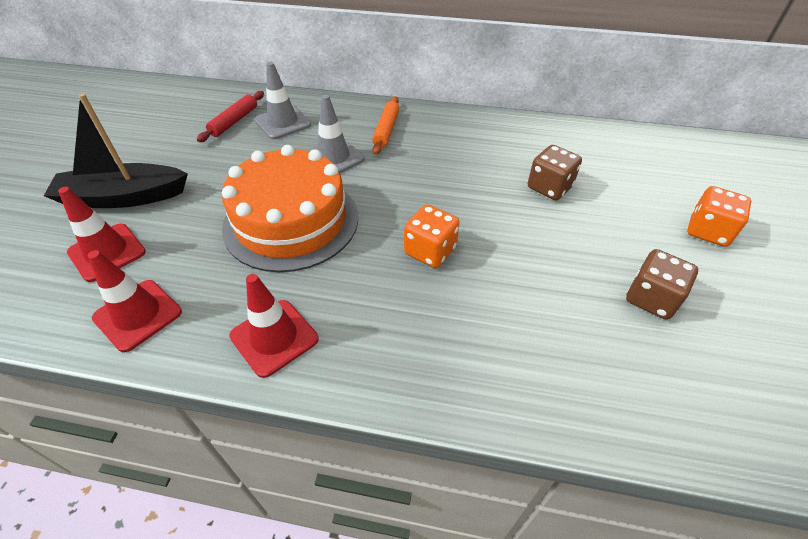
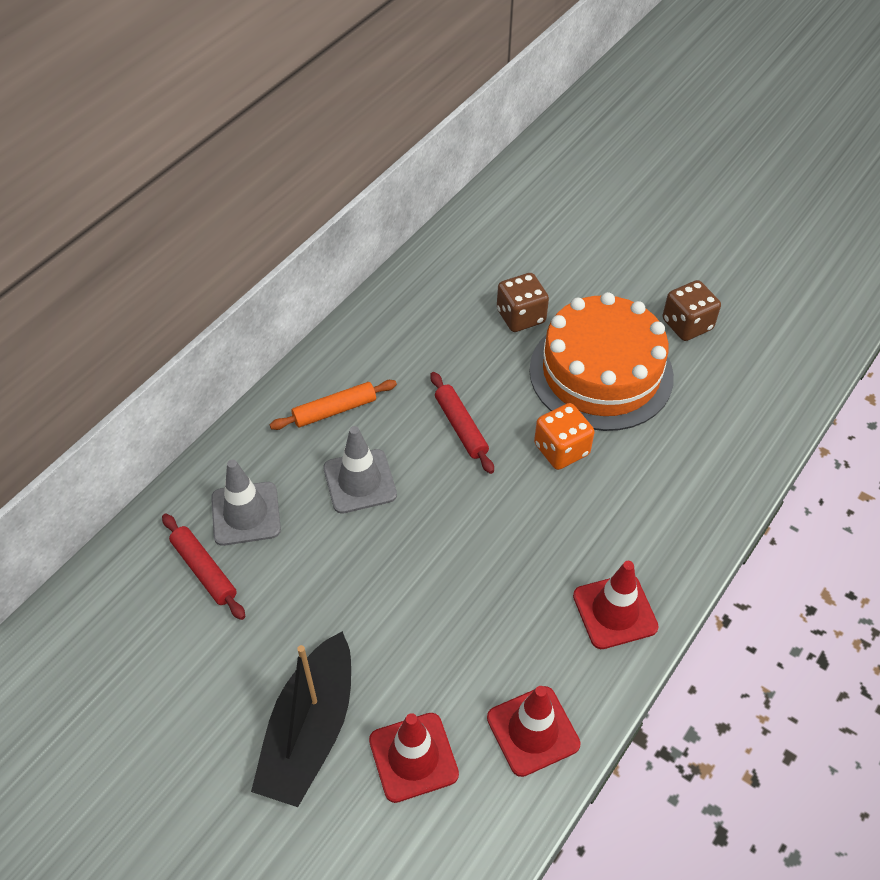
camera: 65 degrees left, 5 degrees up
(291, 221) = (455, 555): orange cake -> orange cake (601, 373)
(386, 130) = (334, 410): orange rolling pin -> orange rolling pin turned 60 degrees counterclockwise
(413, 189) = (461, 427): none -> red rolling pin
(708, 231) = (634, 244): orange dice -> none

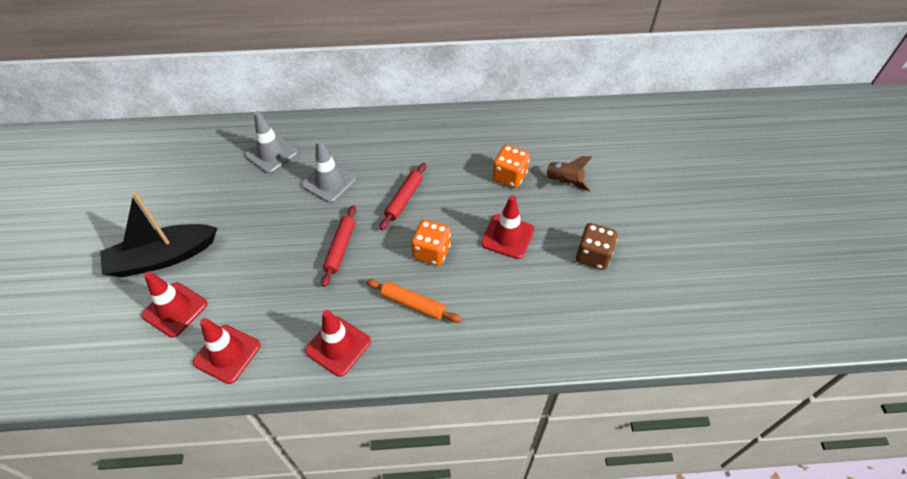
camera: 50 degrees right, 0 degrees up
(204, 570) = (226, 161): red rolling pin -> red rolling pin (340, 248)
(334, 410) = (365, 145): orange rolling pin -> orange rolling pin (413, 304)
(521, 316) = (509, 176): brown dice -> orange dice
(572, 280) = (563, 182): none -> brown rocket
(601, 373) = (507, 236): orange cake -> red traffic cone

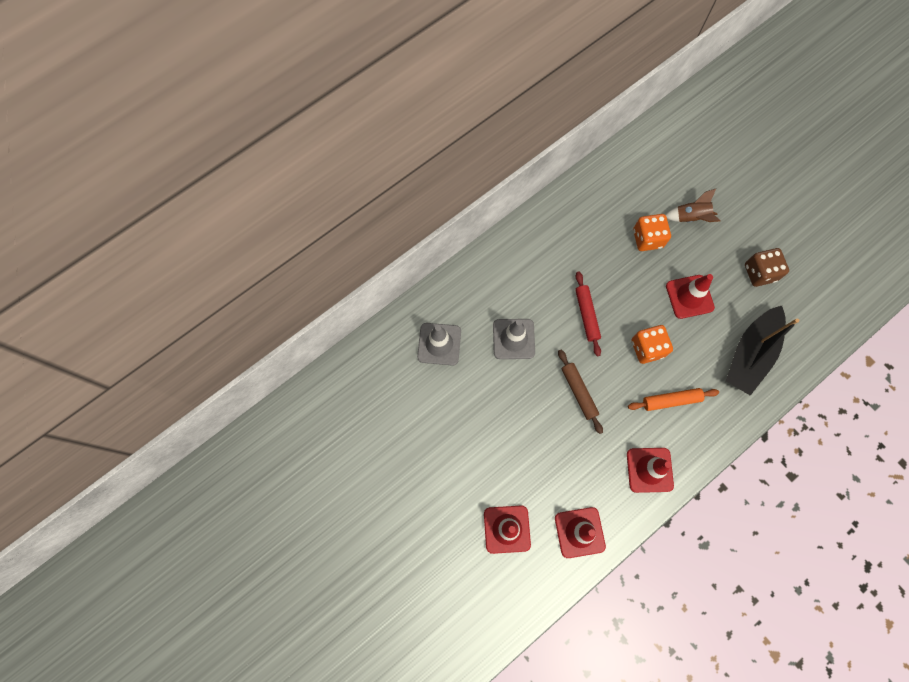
camera: 35 degrees left, 20 degrees up
(163, 258) = (451, 497): black boat -> black boat (750, 354)
(340, 248) = (578, 392): red rolling pin -> brown rolling pin

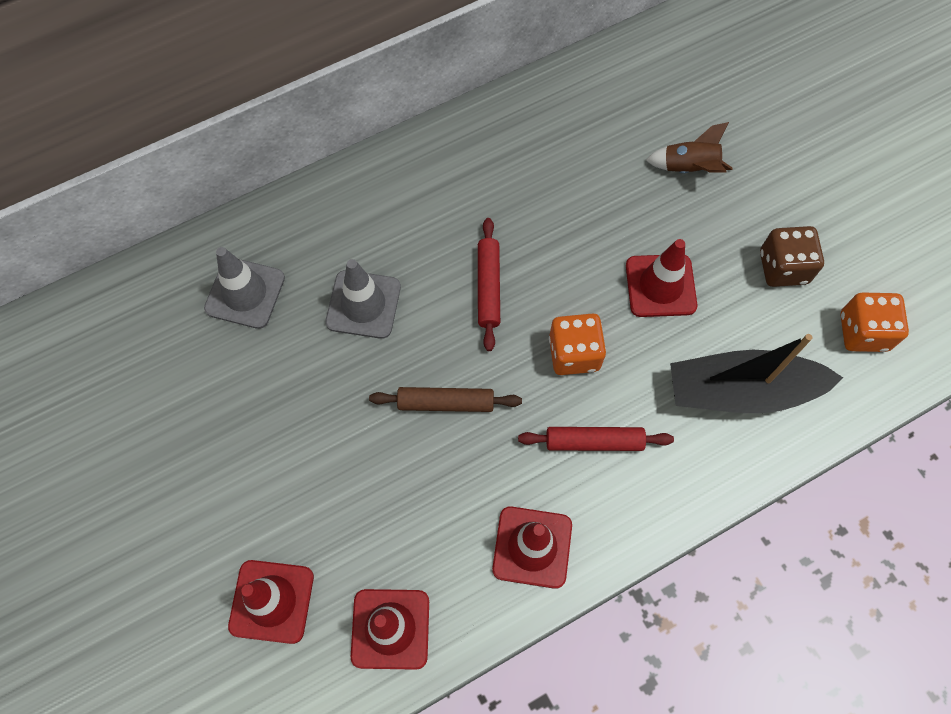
camera: 10 degrees right, 5 degrees down
(578, 392) = (445, 403): brown rolling pin -> brown rolling pin turned 75 degrees counterclockwise
(647, 238) = (613, 189): orange dice -> orange dice (863, 332)
(671, 400) = (594, 442): orange rolling pin -> red rolling pin
(750, 354) = (741, 391): black boat -> black boat turned 45 degrees clockwise

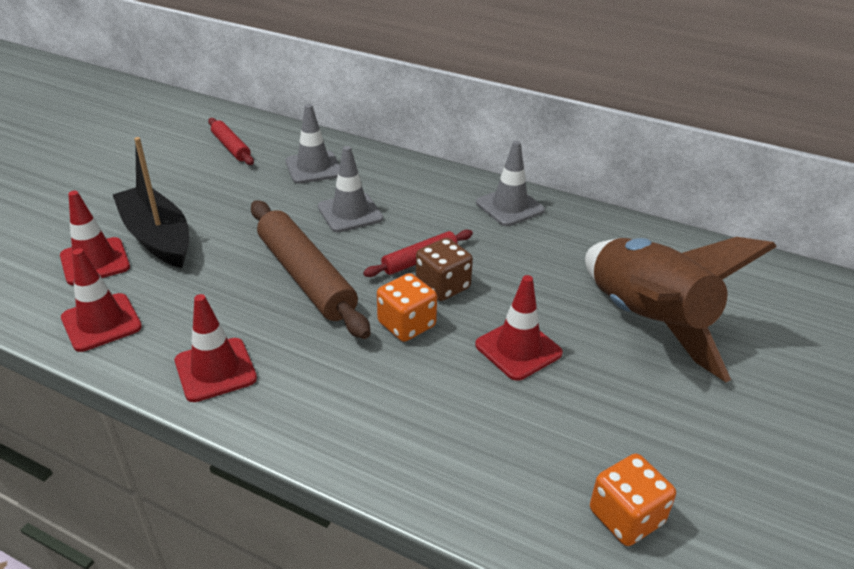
camera: 55 degrees right, 30 degrees down
(445, 403) = (305, 277): brown rolling pin -> brown rolling pin, size x1.86
(459, 155) = (510, 207): none -> grey traffic cone
(594, 442) = (337, 368): red rolling pin -> red rolling pin (231, 147)
(689, 168) = (646, 321): brown rocket -> brown rocket, size x2.41
(741, 391) = (469, 445): black boat -> black boat (157, 237)
(783, 267) = (625, 422): brown dice -> brown dice (443, 286)

